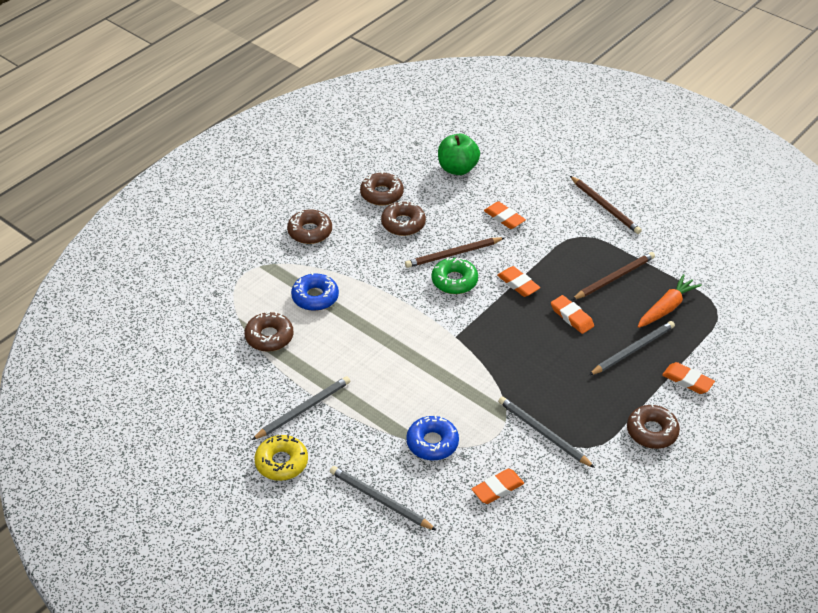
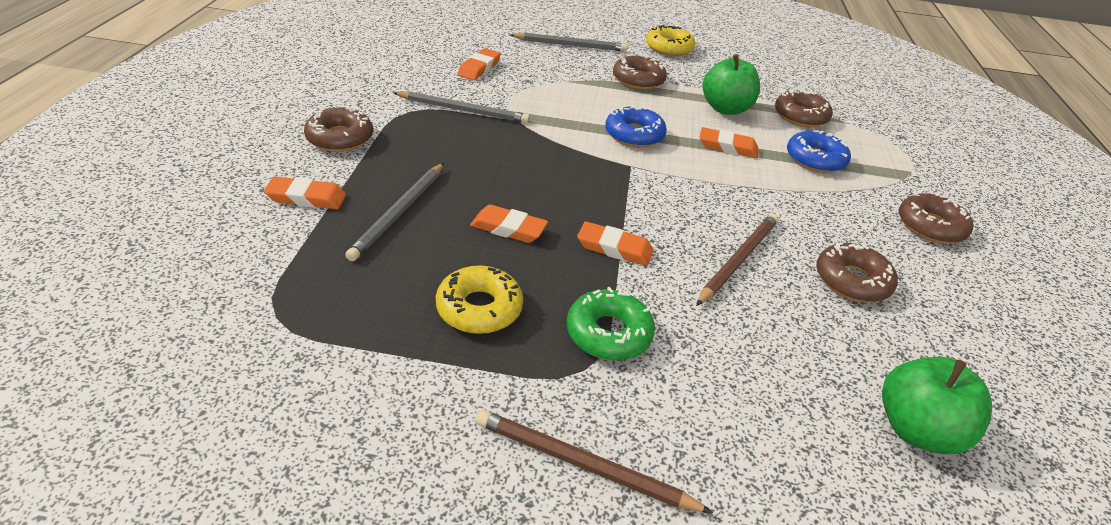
camera: 145 degrees right, 5 degrees down
(303, 410) = (697, 78): grey pencil -> none
(322, 365) = (725, 109): none -> green apple
(381, 194) = (942, 318): brown donut -> brown donut (638, 80)
(432, 443) = (564, 82): blue donut -> blue donut (634, 135)
(454, 281) = (697, 225): green donut -> green donut (608, 333)
(504, 218) = (734, 352): orange eraser -> orange eraser (727, 147)
(614, 278) = (479, 308): brown pencil -> yellow donut
(666, 308) = (368, 287): orange carrot -> none

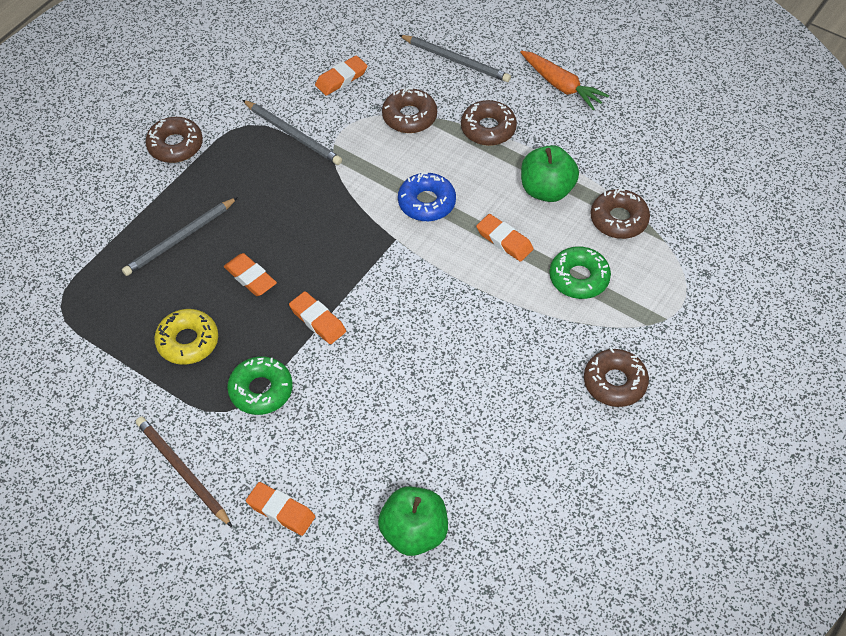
camera: 30 degrees right, 15 degrees up
(306, 198) = (122, 205): orange eraser -> orange eraser (281, 511)
(669, 48) = (561, 86): yellow donut -> orange carrot
(738, 260) = (407, 361): brown pencil -> none
(815, 159) = (579, 278): blue donut -> green donut
(852, 281) = (484, 410): brown donut -> brown donut (409, 116)

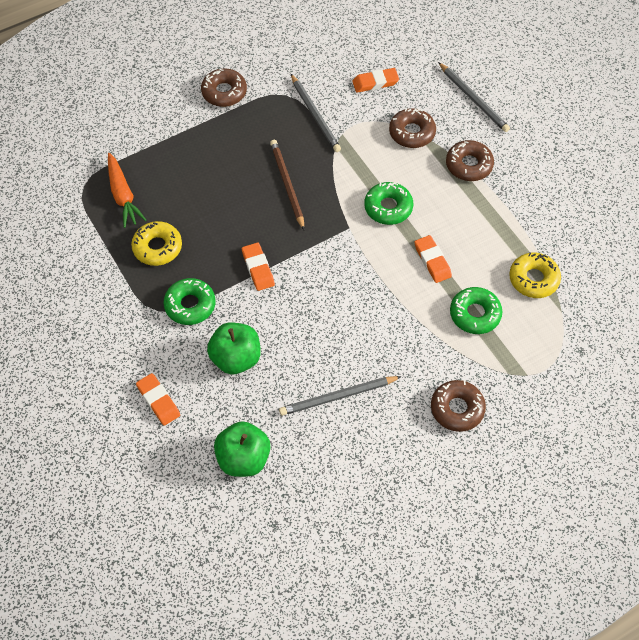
camera: 25 degrees right, 5 degrees up
(180, 238) = (191, 166): grey pencil -> grey pencil (338, 397)
(183, 472) = (106, 343): brown pencil -> brown pencil (287, 185)
(250, 277) = (226, 216): orange eraser -> none
(426, 202) = (388, 207): blue donut -> green donut
(546, 190) = (488, 233): green apple -> green apple (236, 358)
(561, 86) = (548, 150): orange carrot -> orange carrot (123, 195)
(619, 219) = (533, 279): brown donut -> yellow donut

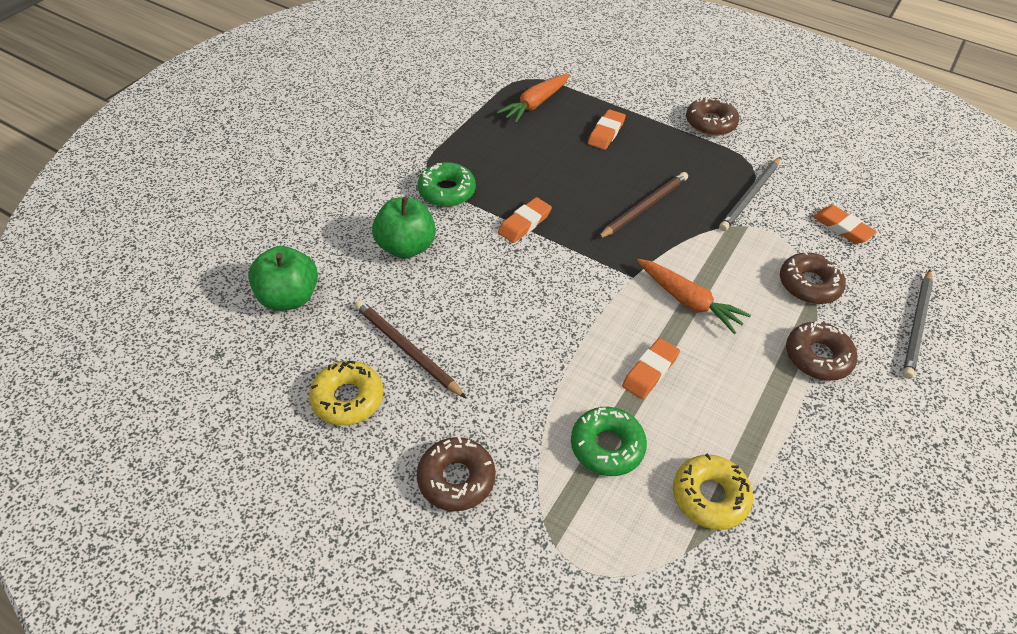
camera: 60 degrees right, 10 degrees down
(157, 247) = (496, 146): yellow donut -> yellow donut (347, 398)
(158, 401) = (325, 209): orange eraser -> orange eraser (606, 133)
(338, 397) = (407, 350): grey pencil -> brown pencil
(388, 207) = (688, 301): green donut -> orange carrot

